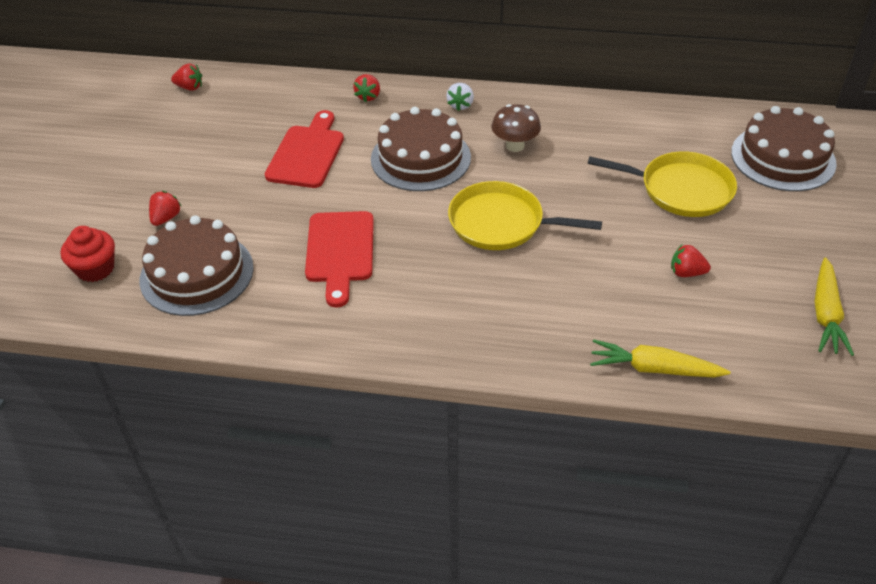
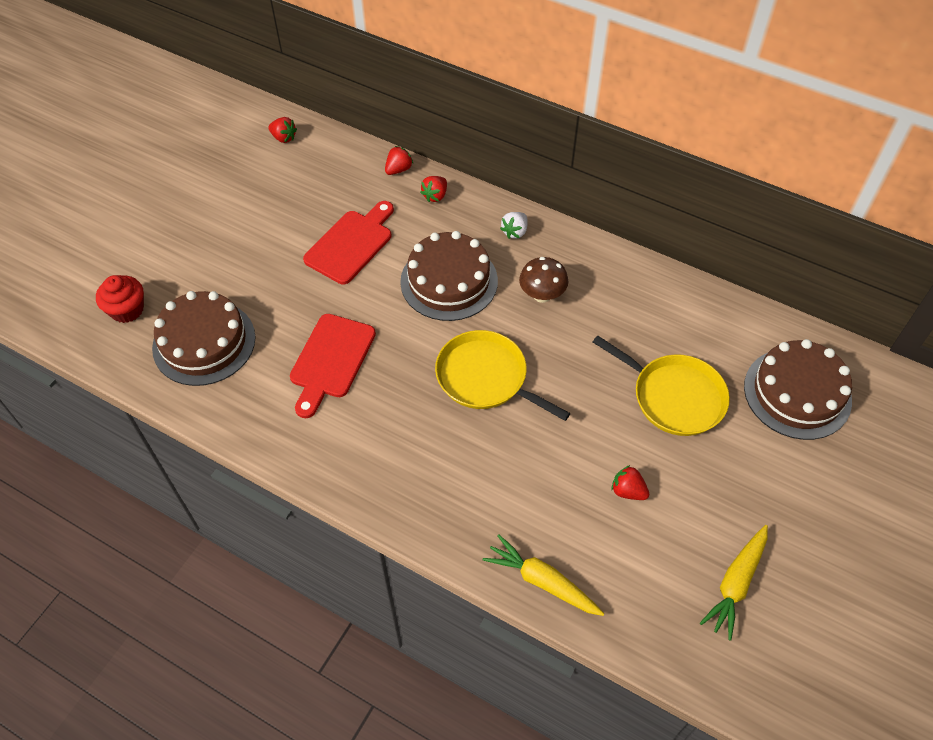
camera: 20 degrees right, 10 degrees up
(166, 218) = (204, 276): red strawberry -> red strawberry (398, 169)

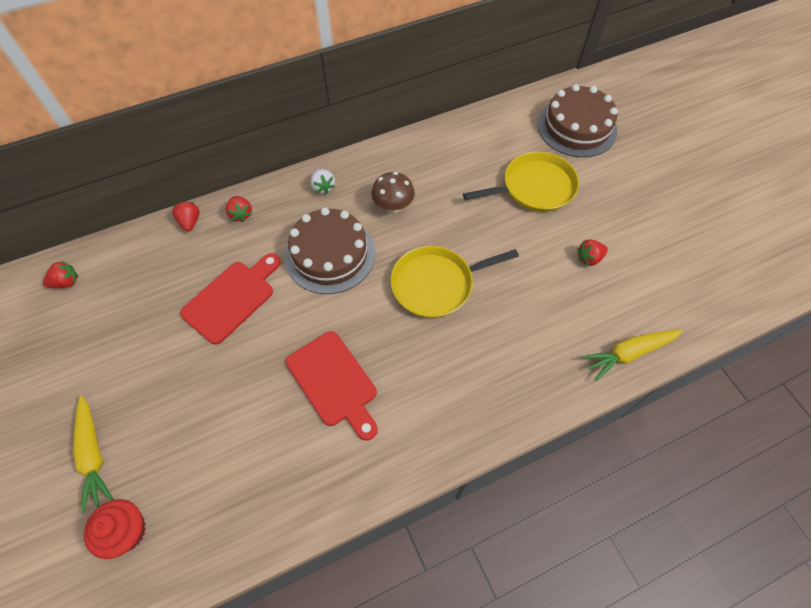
camera: 55 degrees left, 5 degrees up
(204, 342) = (228, 477): brown cake -> none
(351, 244) = (232, 298): red cutting board -> red cutting board turned 60 degrees clockwise
(735, 584) = (692, 245): yellow carrot -> yellow carrot (94, 455)

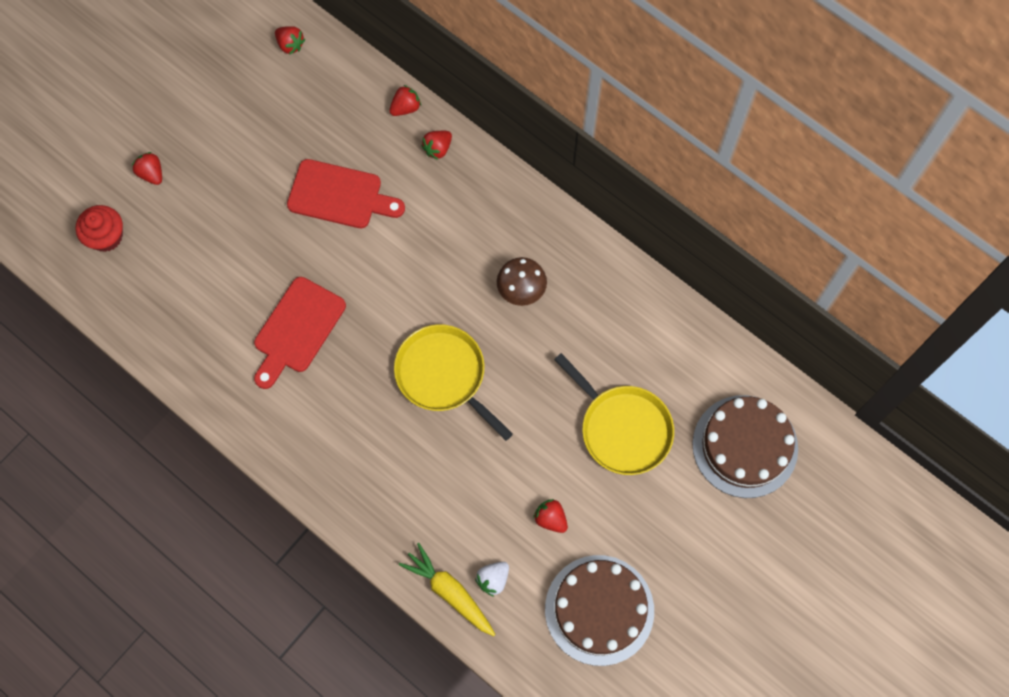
camera: 65 degrees right, 10 degrees up
(94, 455) = (151, 174): yellow carrot -> red strawberry
(323, 187) = (511, 208): white strawberry -> white strawberry (493, 579)
(330, 254) = (430, 258): brown cake -> brown cake (599, 610)

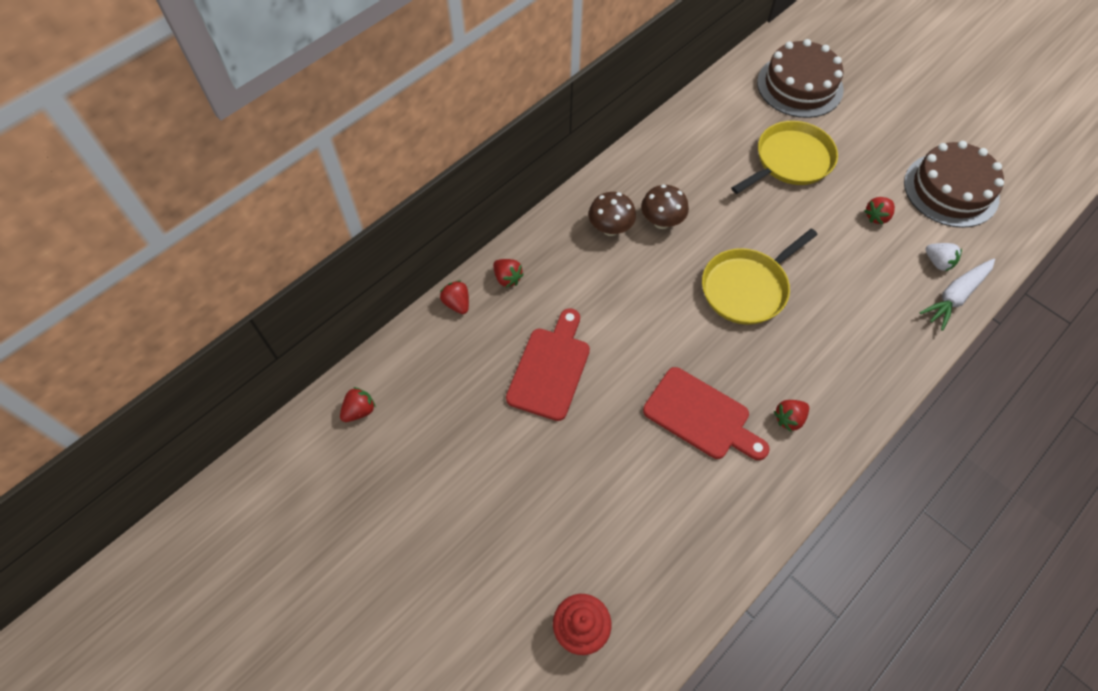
camera: 85 degrees left, 10 degrees down
(151, 174) = (502, 571): red strawberry -> red strawberry (789, 419)
(449, 592) = (955, 296): yellow carrot -> white carrot
(507, 240) = (610, 228): none -> brown mushroom

